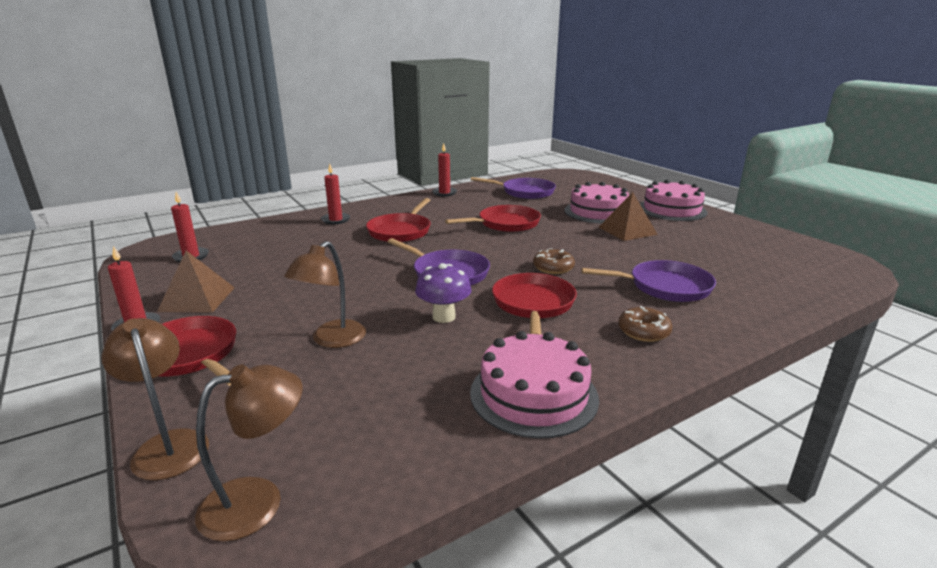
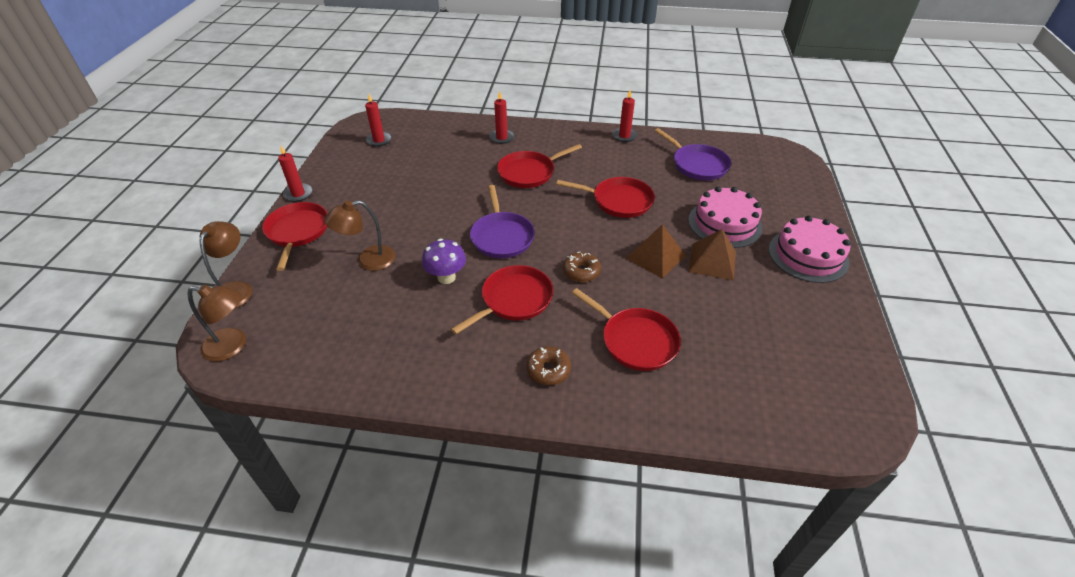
camera: 40 degrees right, 20 degrees up
(197, 299) = (344, 185): brown pyramid -> brown pyramid (656, 257)
(533, 395) = (411, 371): pink cake -> none
(665, 287) = (636, 341): purple pan -> red pan

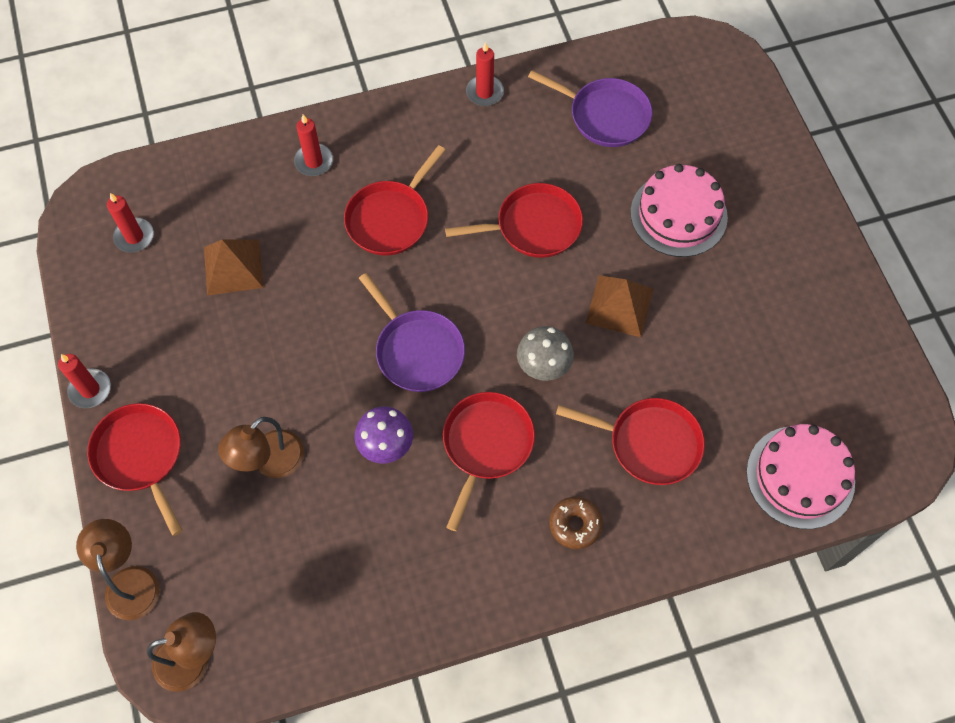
camera: 25 degrees left, 20 degrees up
(581, 271) = (543, 367): brown donut -> grey mushroom
(712, 261) = (687, 286): brown pyramid -> brown pyramid (233, 267)
(808, 255) = (790, 231): pink cake -> pink cake (800, 477)

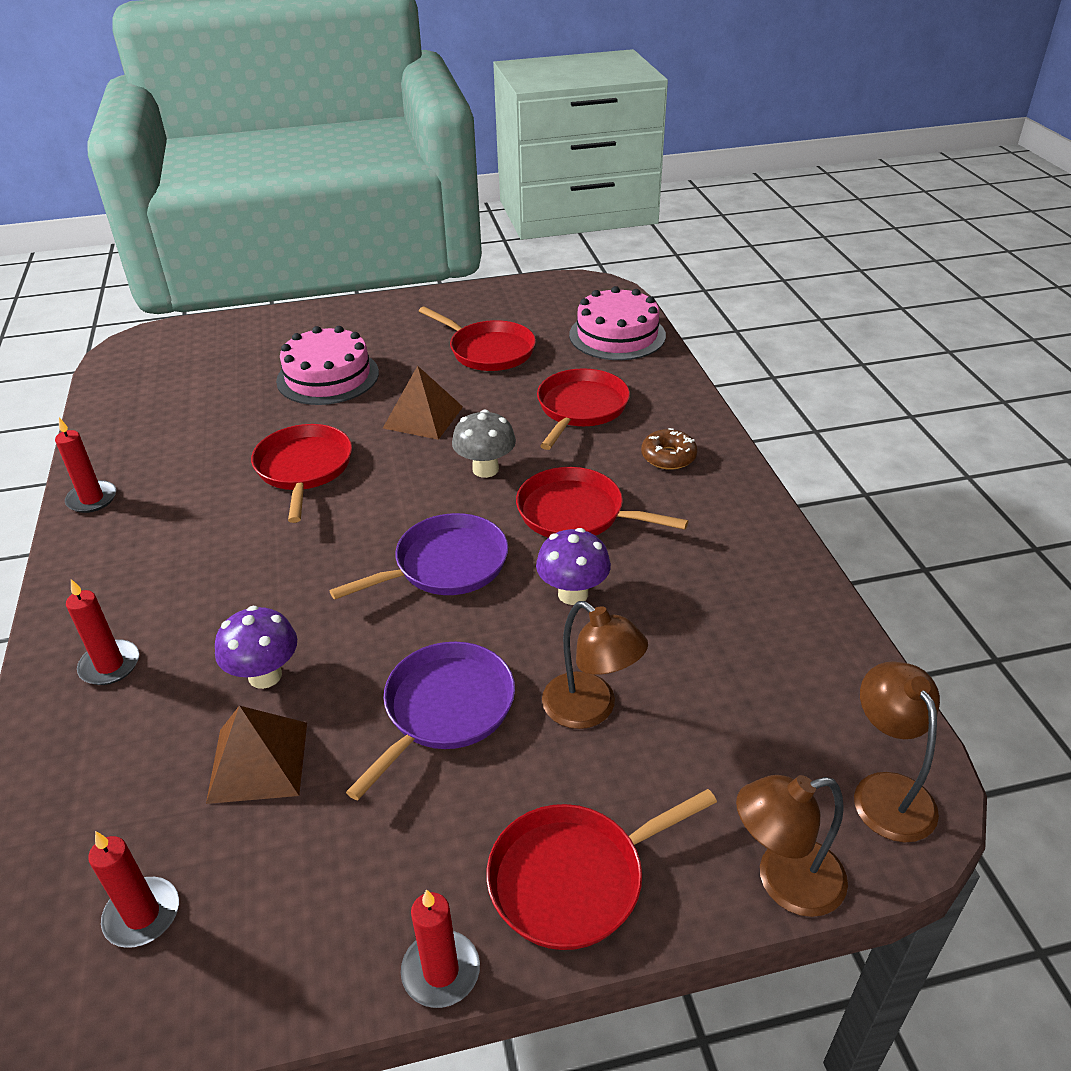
camera: 85 degrees left, 25 degrees down
(303, 253) = (265, 675): none -> purple mushroom
(390, 219) = (244, 586): red pan -> red pan (489, 351)
(605, 116) = (181, 413): purple pan -> purple pan (445, 709)

